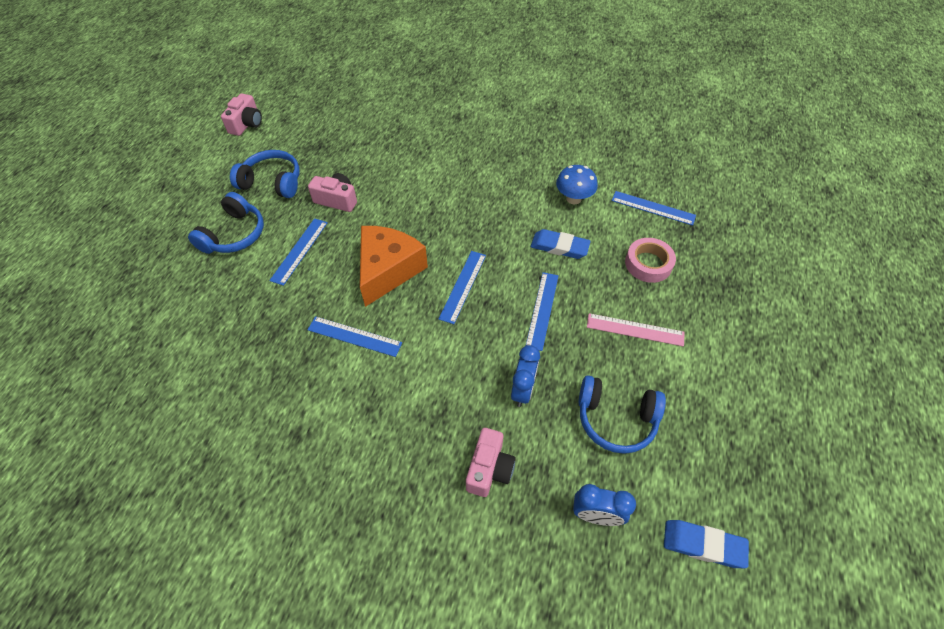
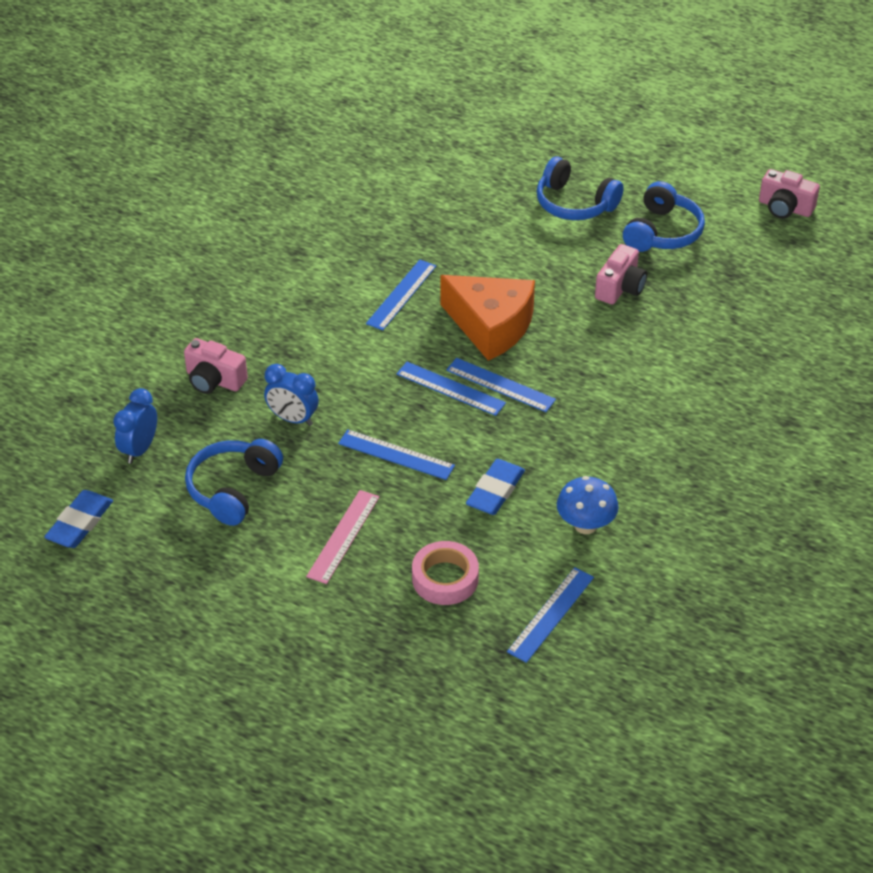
camera: 100 degrees right, 10 degrees down
(299, 251) = (538, 255): blue ruler -> blue ruler (500, 385)

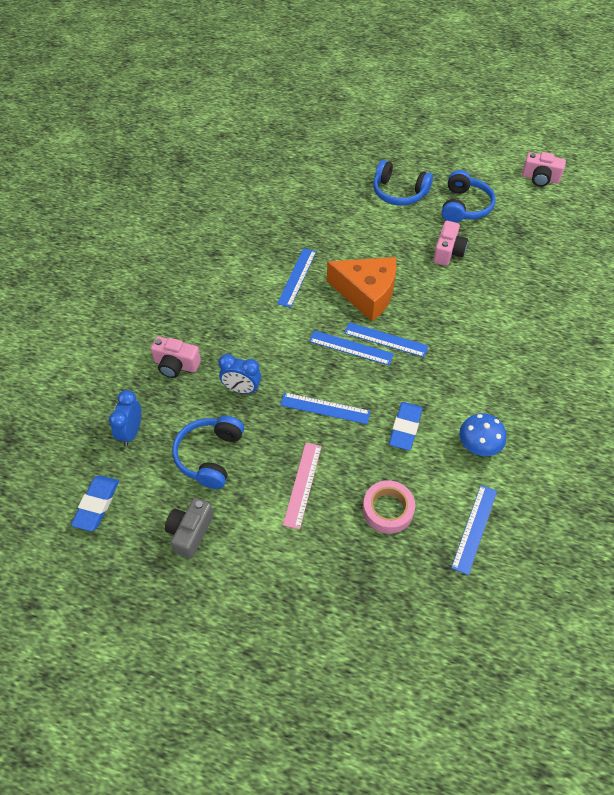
camera: 10 degrees left, 10 degrees up
(188, 568) = (190, 532): none -> grey camera

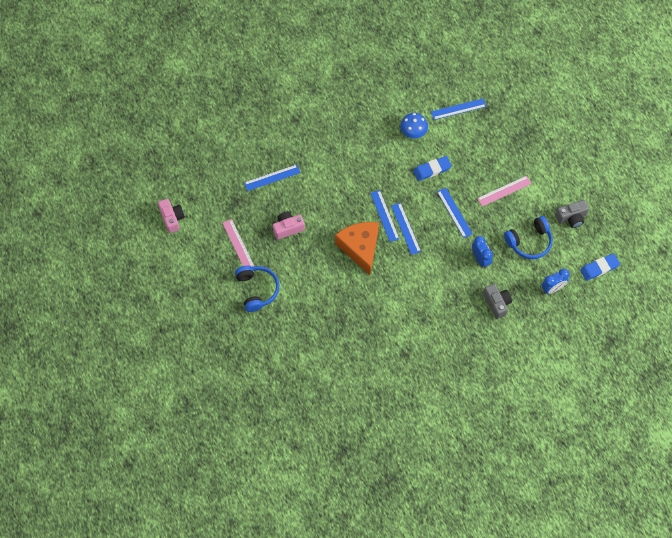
camera: 130 degrees left, 10 degrees up
(176, 365) = (497, 303): pink camera -> grey camera
(297, 277) = (381, 293): blue ruler -> blue ruler (272, 177)
(388, 510) = (482, 148): pink tape -> none
(464, 206) = (238, 244): blue headphones -> pink ruler

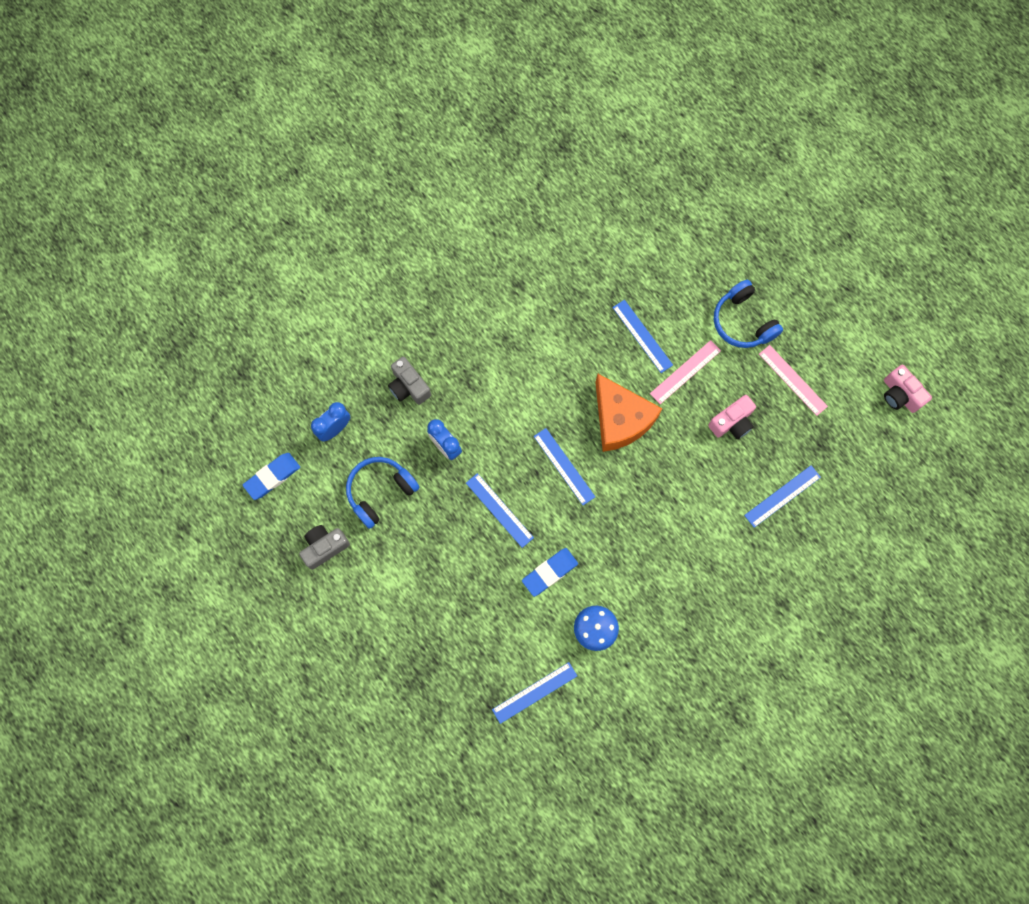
camera: 165 degrees right, 10 degrees up
(384, 216) = (600, 478): blue ruler -> blue ruler (642, 336)
(504, 191) = (433, 565): pink ruler -> pink ruler (685, 372)

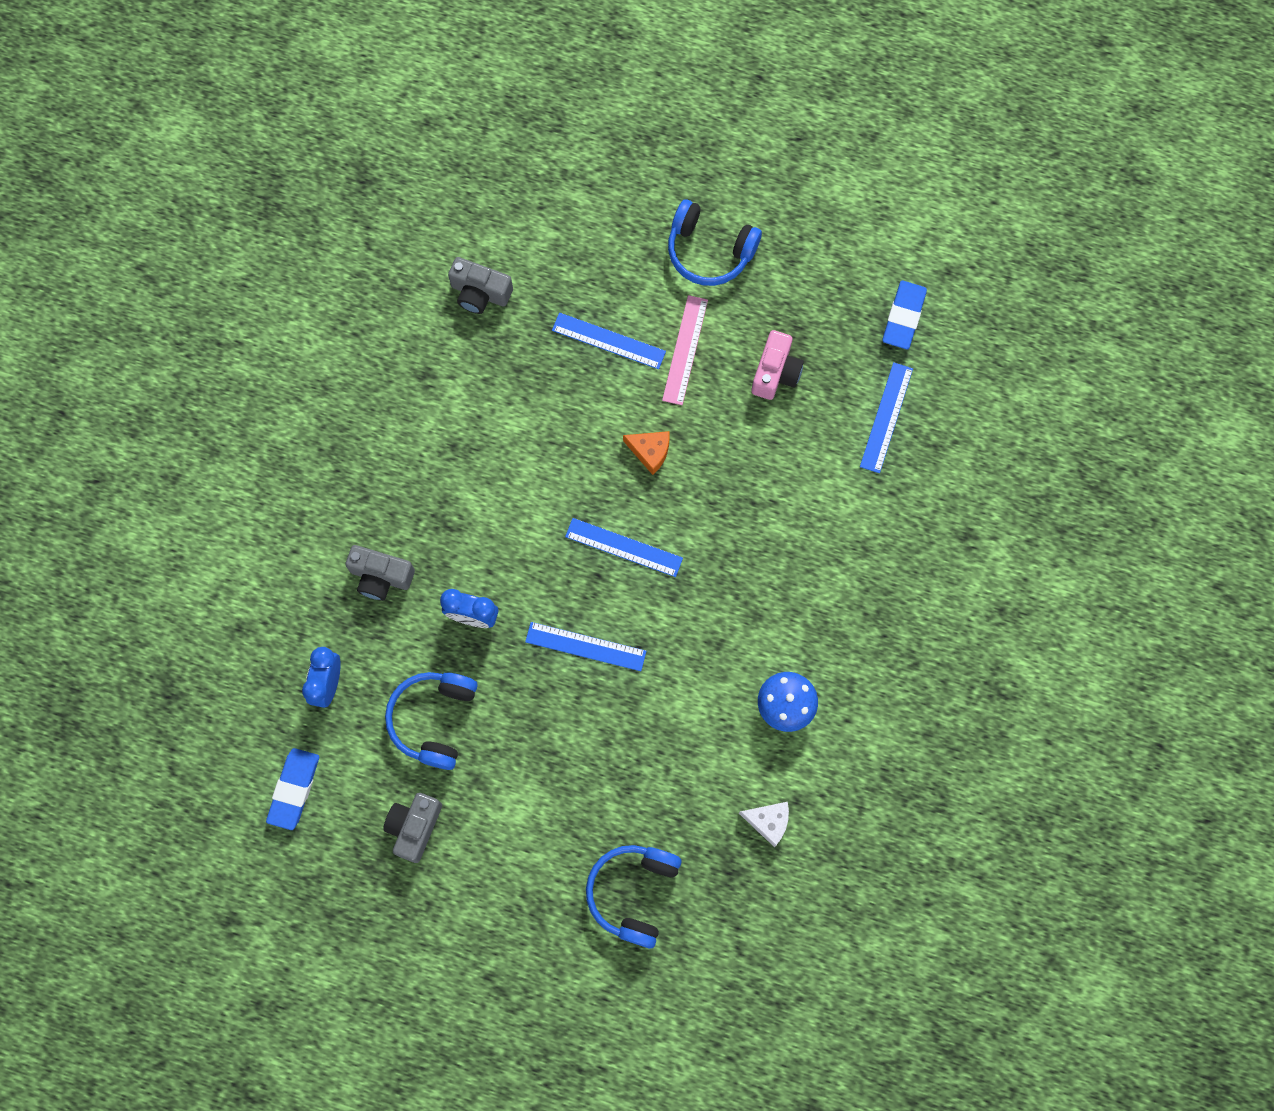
camera: 35 degrees left, 0 degrees up
(424, 677) = (633, 892): none -> blue headphones
(534, 692) = (768, 821): blue ruler -> white cheese
(549, 572) = (691, 677): blue eraser -> blue eraser (903, 317)
(585, 257) = (480, 293): none -> grey camera
(620, 419) = (650, 451): orange cheese -> orange cheese, size x0.47
(792, 380) = (809, 280): pink ruler -> none
(900, 394) = (935, 220): pink camera -> none

